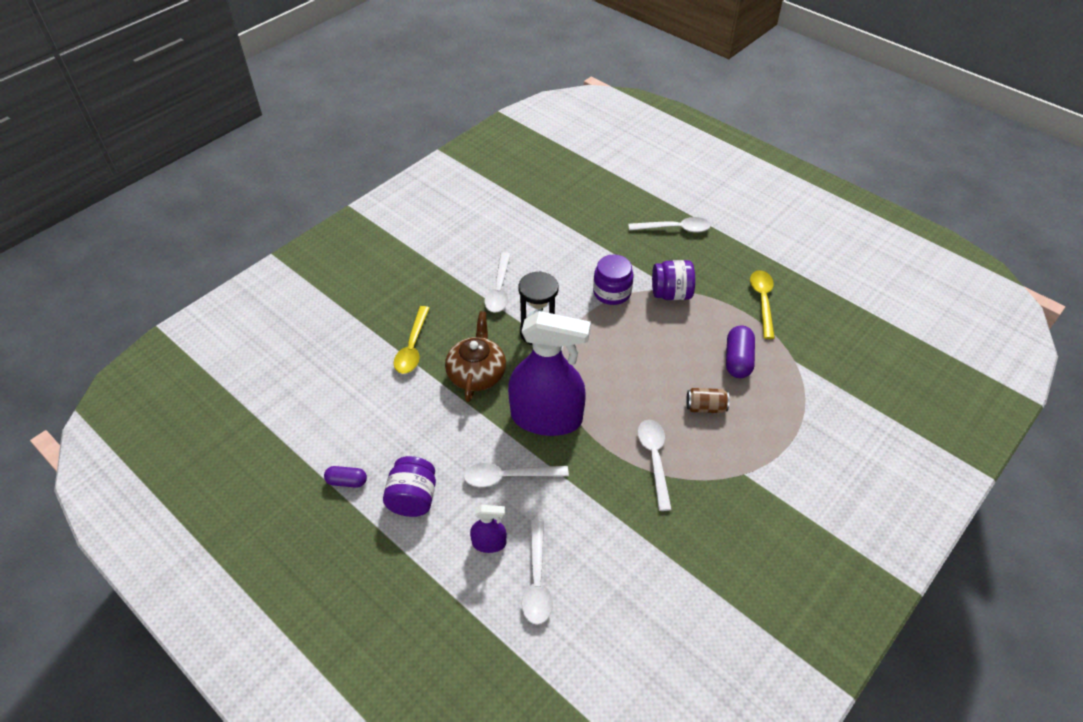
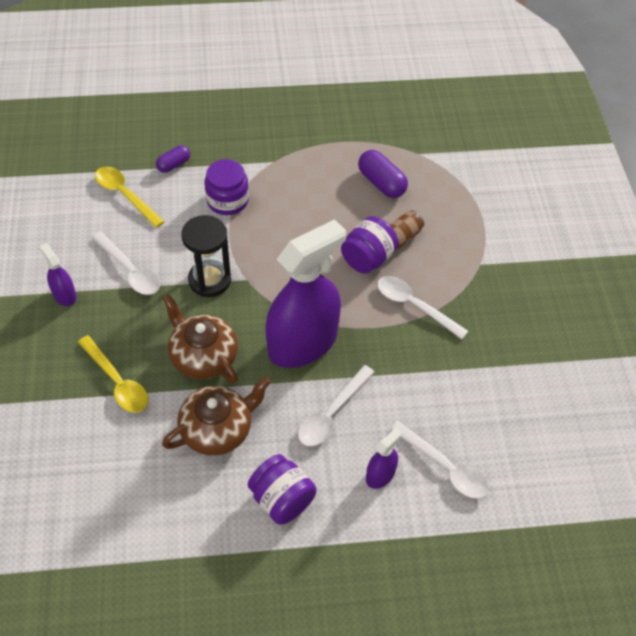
camera: 50 degrees left, 5 degrees up
(347, 481) = (210, 540): purple capsule -> purple capsule (174, 164)
(431, 423) = (218, 429): none -> brown teapot
(446, 275) = (64, 295): none -> purple spray bottle
(671, 294) = (274, 167): purple jar -> purple jar (367, 259)
(675, 229) = (212, 110): white spoon -> none
(762, 301) = (346, 123): yellow spoon -> yellow spoon (125, 195)

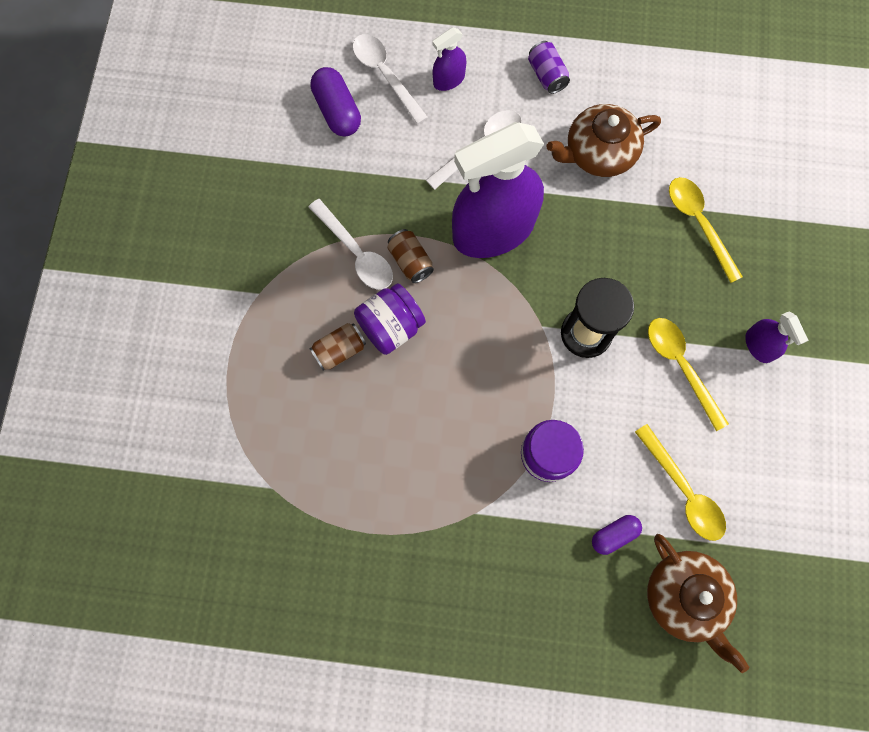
camera: 165 degrees left, 20 degrees up
(130, 270) = (680, 366): white spoon -> yellow spoon
(203, 356) = (604, 236): brown teapot -> brown teapot (685, 597)
(282, 499) = (546, 75): purple jar -> purple can
(367, 307) = (410, 261): none -> brown can
(381, 183) = (338, 444): purple capsule -> purple capsule (337, 111)

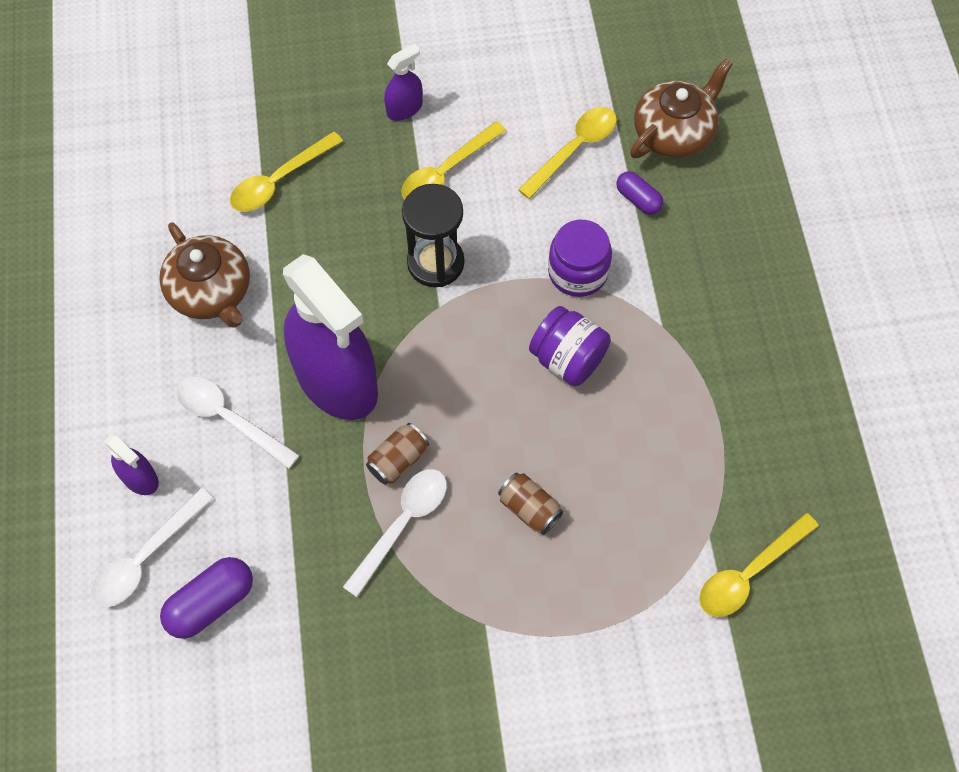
camera: 105 degrees left, 10 degrees down
(230, 510) = (749, 573): none -> yellow spoon
(391, 327) = (484, 460): purple jar -> purple jar (567, 359)
(546, 75) = (114, 367): purple can -> none

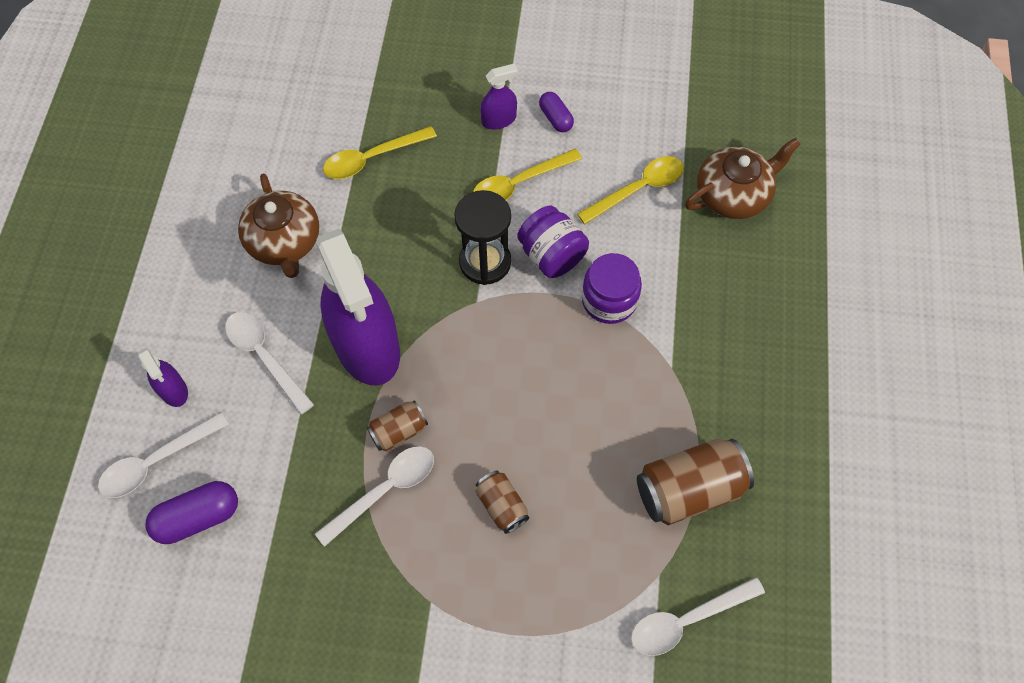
camera: 15 degrees right, 0 degrees up
(567, 359) = (577, 377): purple jar -> purple jar (551, 255)
(638, 199) = (683, 247): purple capsule -> purple capsule (555, 118)
(714, 444) = (689, 489): none -> brown can
(749, 573) = (686, 620): yellow spoon -> white spoon

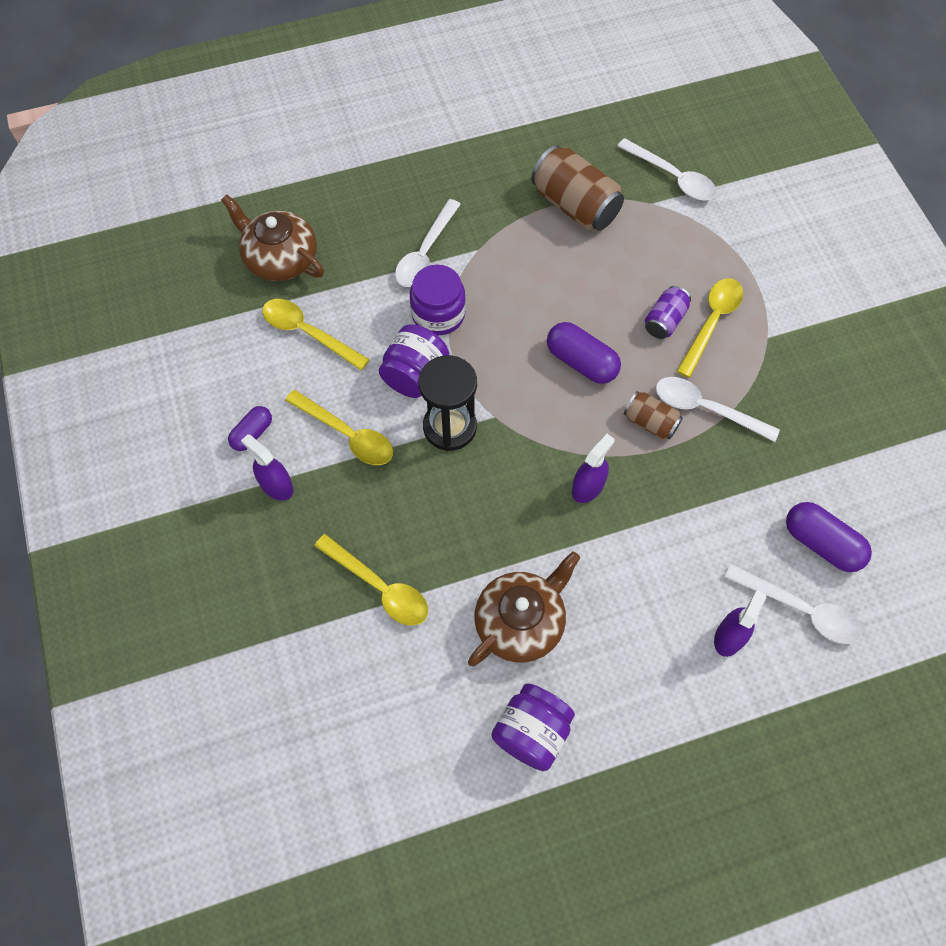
camera: 115 degrees left, 0 degrees up
(199, 213) = (531, 732): none -> purple jar
(265, 357) = (649, 571): white spoon -> white spoon (425, 253)
(367, 345) = (588, 487): purple spray bottle -> purple spray bottle, size x0.43
(476, 553) = (711, 322): none -> yellow spoon
(494, 402) = (581, 362): none -> purple capsule
(502, 506) = (665, 321): brown can -> purple can

